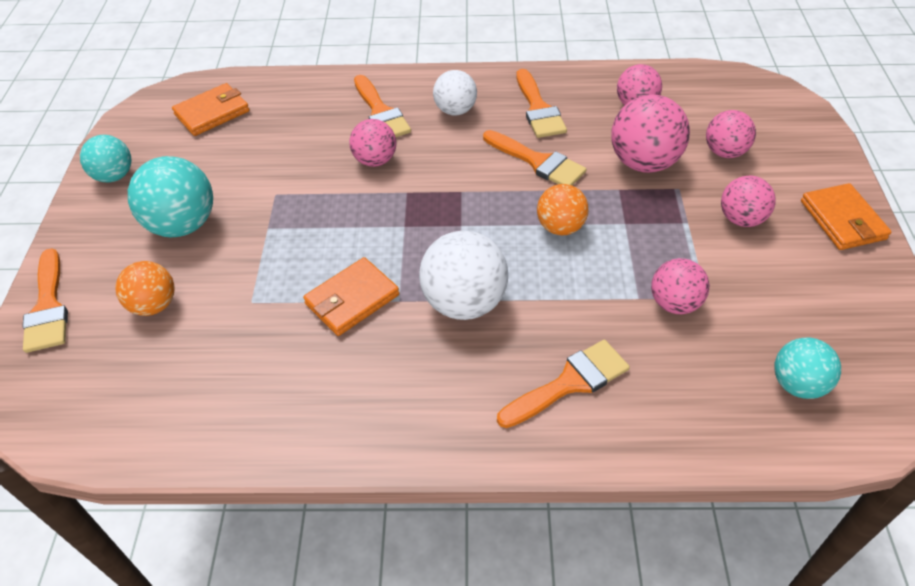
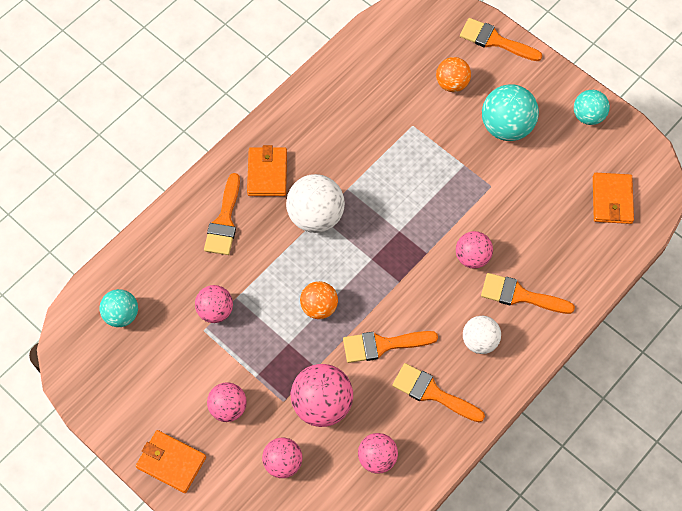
camera: 130 degrees right, 15 degrees up
(352, 299) = (369, 169): orange wallet -> orange wallet (267, 173)

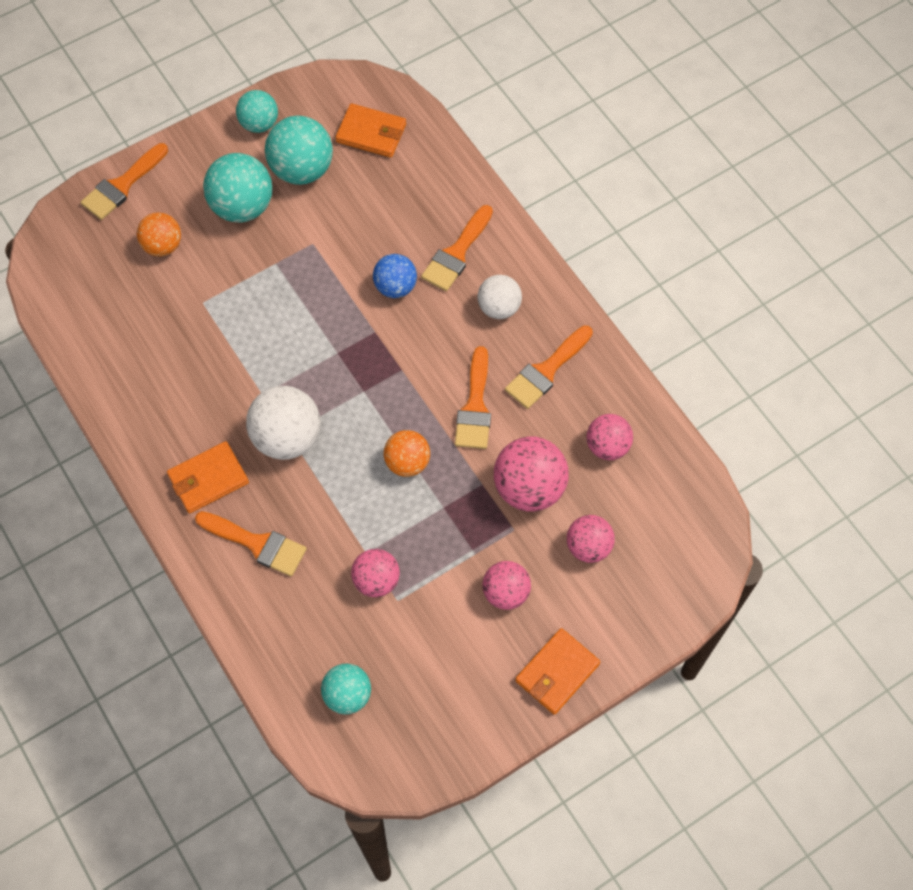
camera: 75 degrees left, 0 degrees up
(267, 173) = (208, 479): orange wallet -> orange wallet turned 45 degrees counterclockwise
(472, 257) = (395, 287): pink ball -> blue ball
(556, 159) = (302, 170): none -> turquoise ball

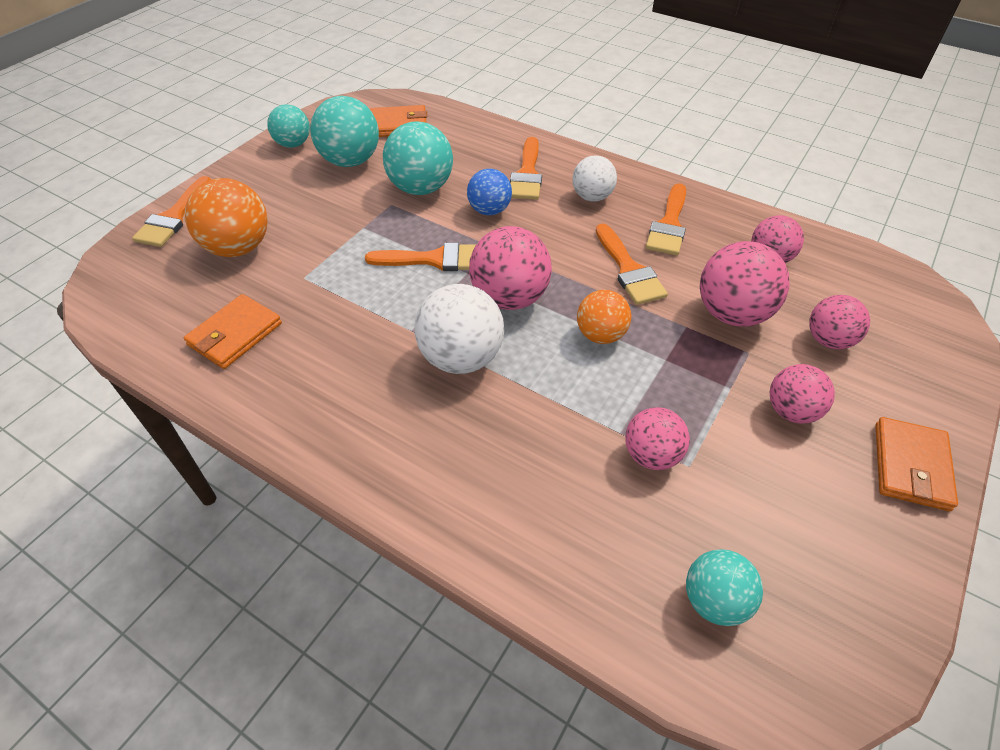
camera: 25 degrees left, 15 degrees down
(163, 246) = (238, 248): orange ball -> orange ball, size x1.58
(208, 479) = (394, 428): orange wallet -> orange wallet (235, 334)
(242, 207) = (307, 199): turquoise ball -> turquoise ball (421, 188)
(257, 544) = (491, 473): orange brush -> orange brush (435, 259)
(357, 395) = (509, 298): none -> pink ball

